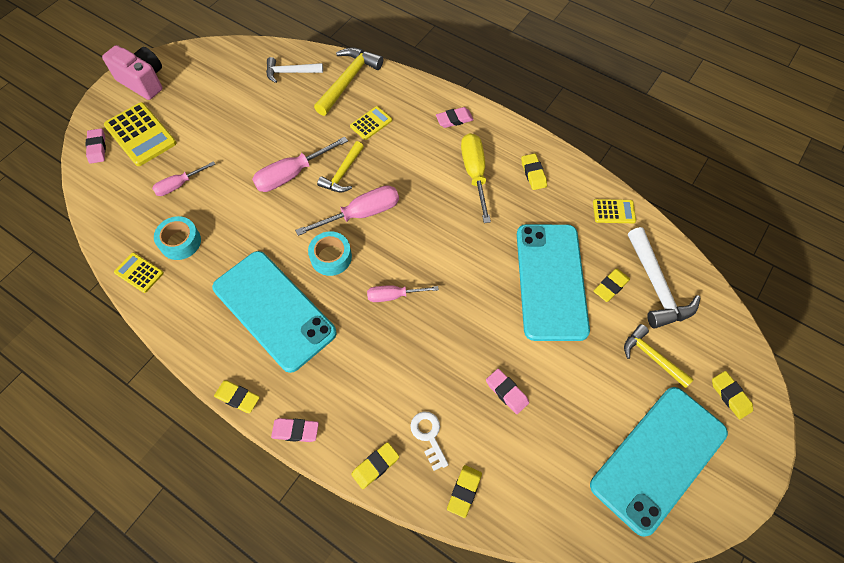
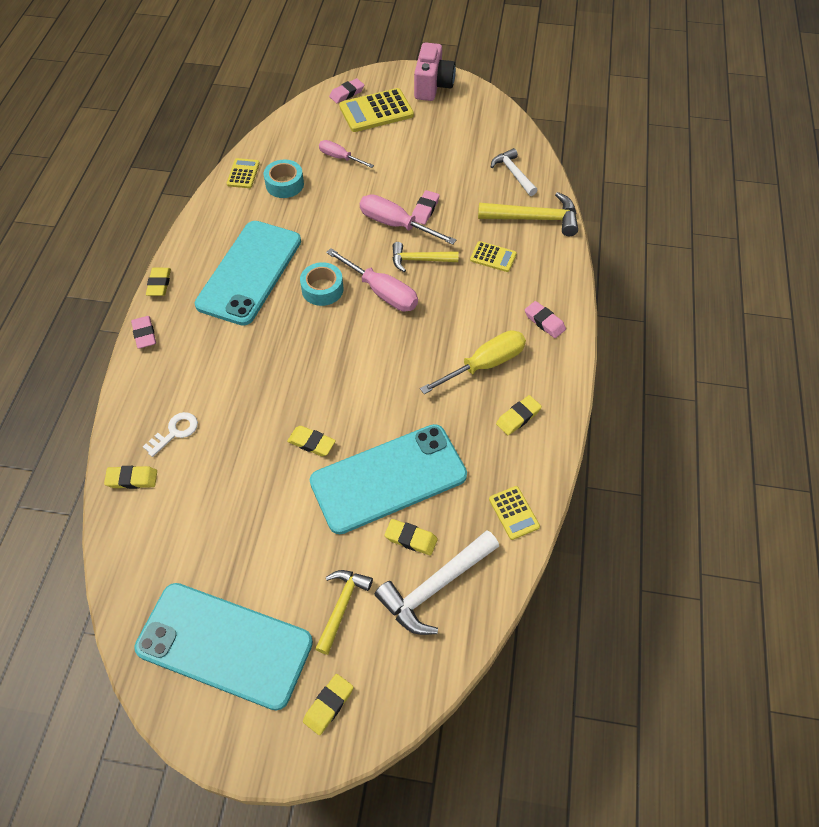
camera: 65 degrees right, 5 degrees down
(140, 135) = (376, 111): yellow calculator -> yellow calculator turned 45 degrees clockwise
(375, 466) = (133, 403): yellow eraser -> yellow eraser (311, 443)
(394, 296) = (305, 352): pink screwdriver -> none
(507, 392) = (243, 480): pink eraser -> pink eraser (425, 210)

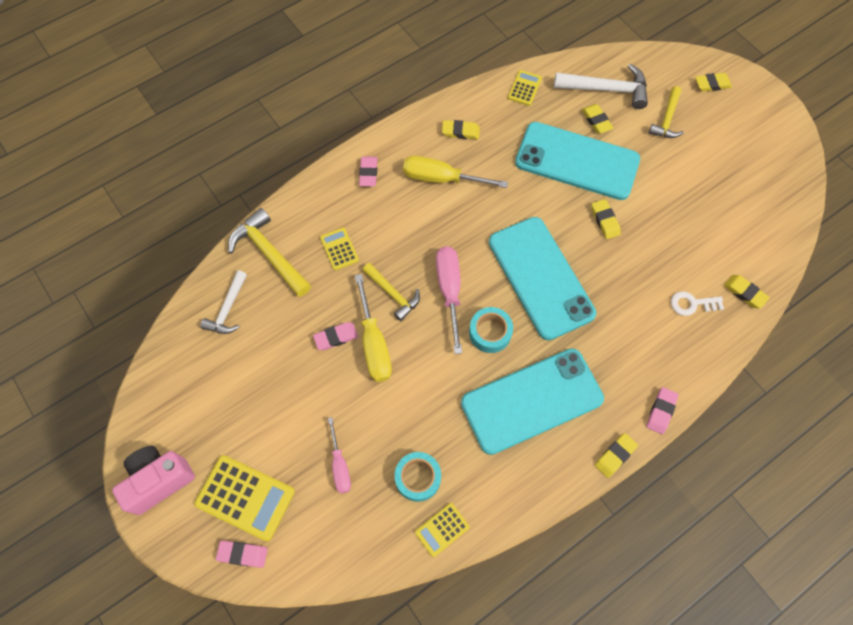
camera: 135 degrees left, 10 degrees up
(224, 645) = (749, 150): turquoise phone -> turquoise phone (541, 277)
(342, 606) = (667, 119): yellow hammer -> yellow hammer turned 45 degrees counterclockwise
(396, 225) = (374, 343): pink screwdriver -> yellow screwdriver

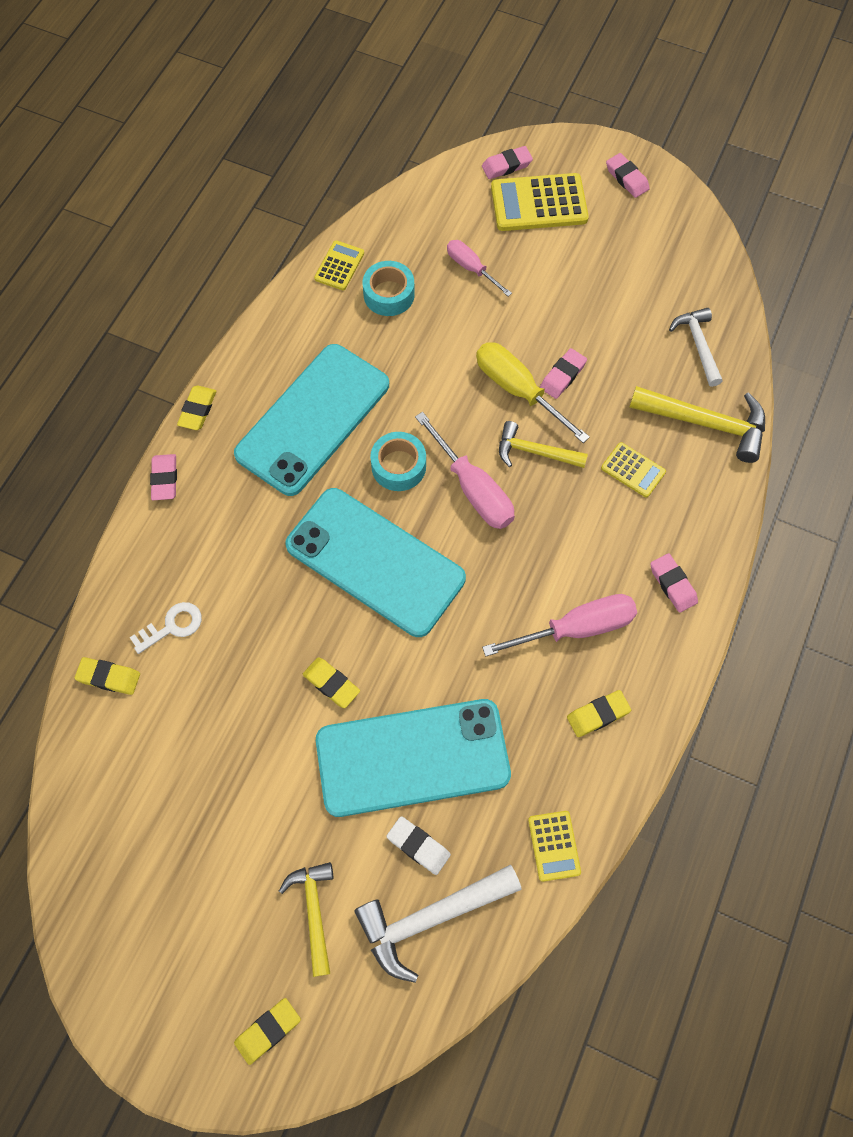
camera: 150 degrees right, 0 degrees up
(159, 480) = (627, 178): pink camera -> pink eraser
(442, 178) = (576, 628): yellow screwdriver -> pink screwdriver
(596, 121) = (418, 846): yellow eraser -> white eraser

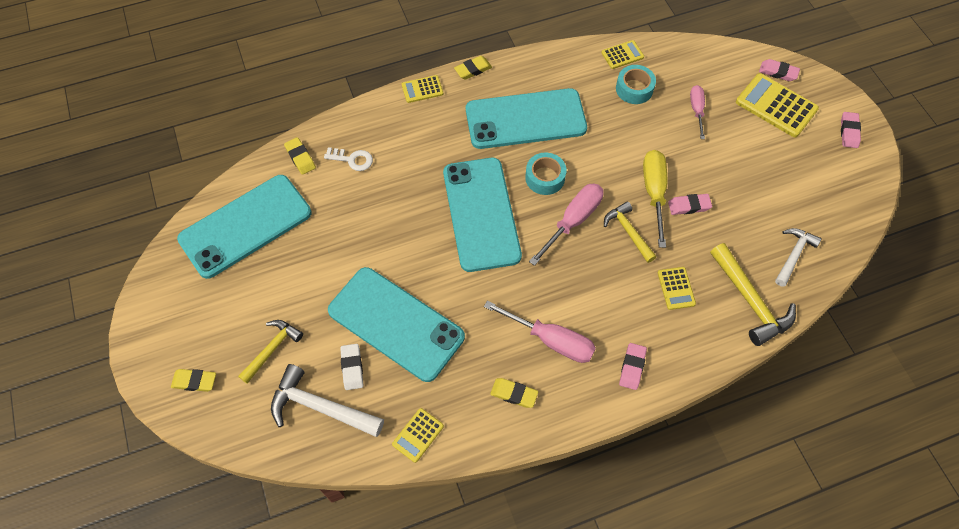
camera: 45 degrees right, 5 degrees down
(132, 811) = (246, 226): none -> turquoise phone
(164, 479) = (422, 89): pink eraser -> yellow calculator
(331, 684) = (395, 252): yellow eraser -> none
(472, 488) = (572, 221): pink screwdriver -> pink screwdriver turned 150 degrees counterclockwise

